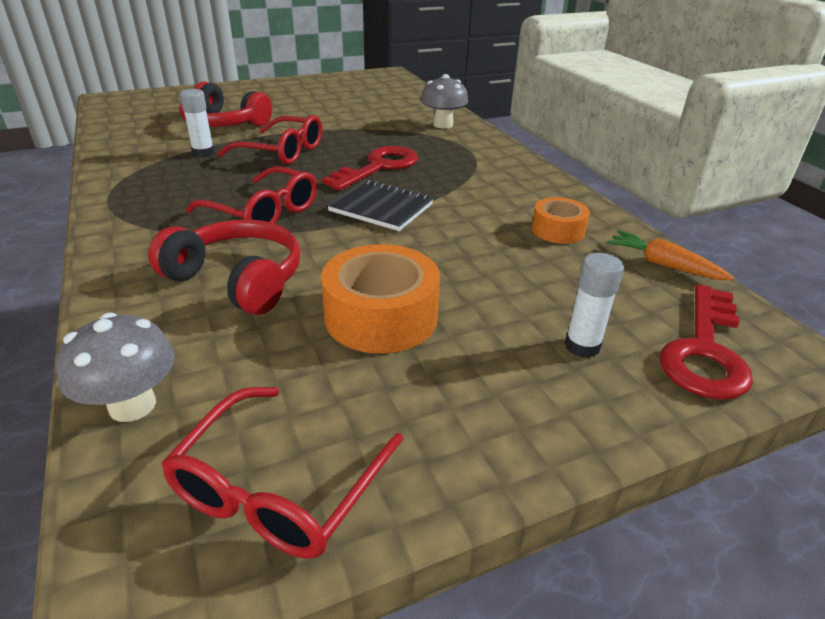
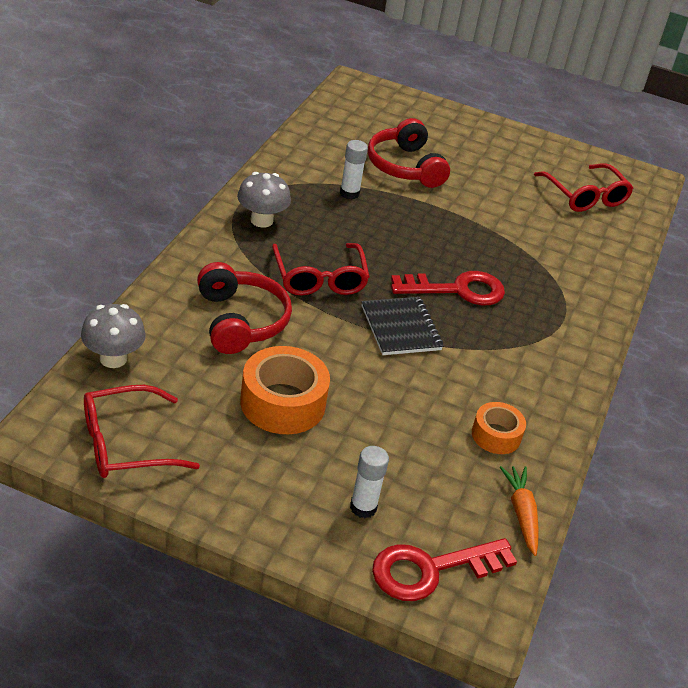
camera: 40 degrees right, 5 degrees up
(281, 152) = (407, 227): red glasses -> red glasses (585, 196)
(443, 125) = (589, 279): grey mushroom -> grey mushroom (261, 220)

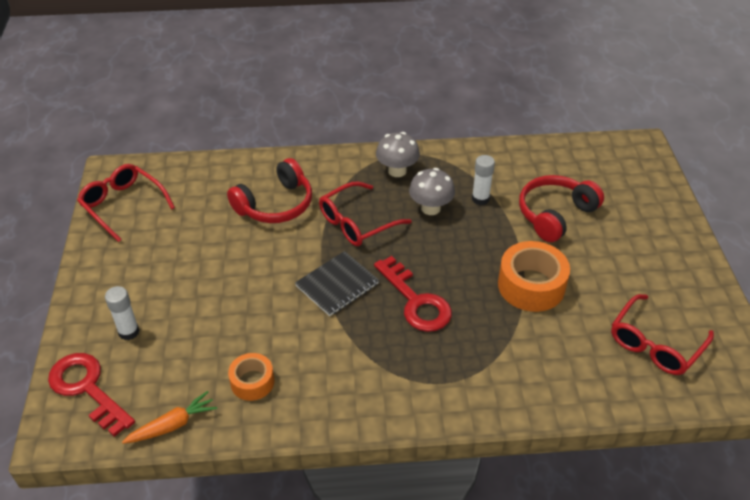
camera: 70 degrees right, 5 degrees up
(113, 358) = (195, 169): grey mushroom -> grey mushroom (430, 208)
(283, 403) = (207, 255): orange tape -> orange tape (531, 285)

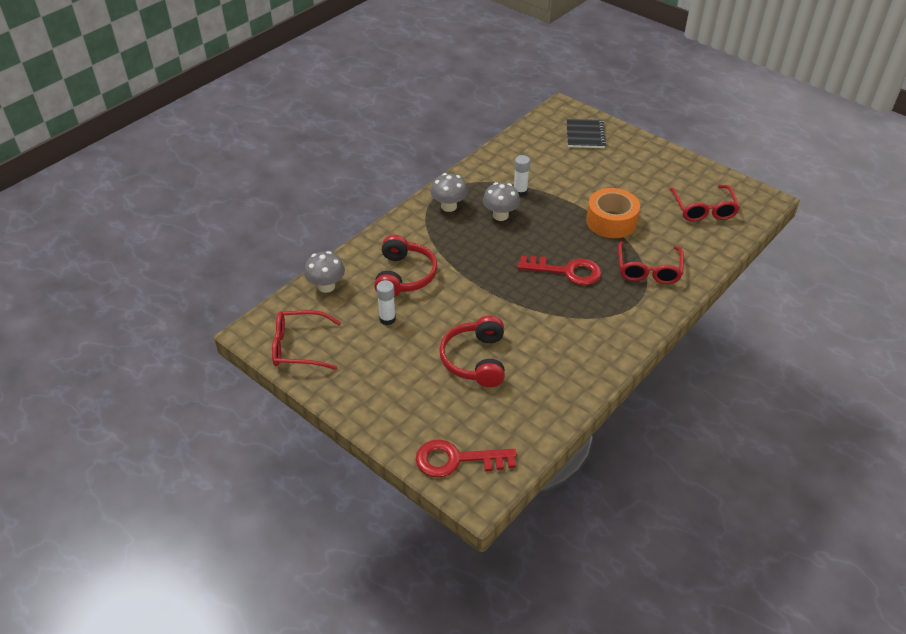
camera: 45 degrees left, 0 degrees up
(129, 332) = (430, 412): white glue stick -> white glue stick (387, 319)
(172, 425) = (537, 435): orange carrot -> none
(209, 172) = (326, 286): none -> grey mushroom
(252, 382) = (545, 378): orange tape -> none
(337, 285) = (512, 294): black notebook -> black notebook (585, 135)
(357, 222) = (470, 252): red glasses -> red glasses (648, 269)
(555, 214) = (571, 175): red headphones -> red headphones (475, 360)

